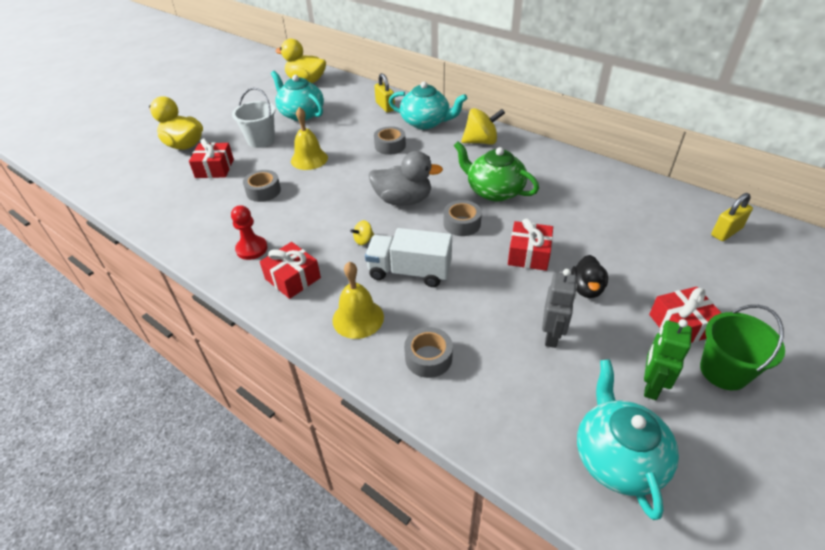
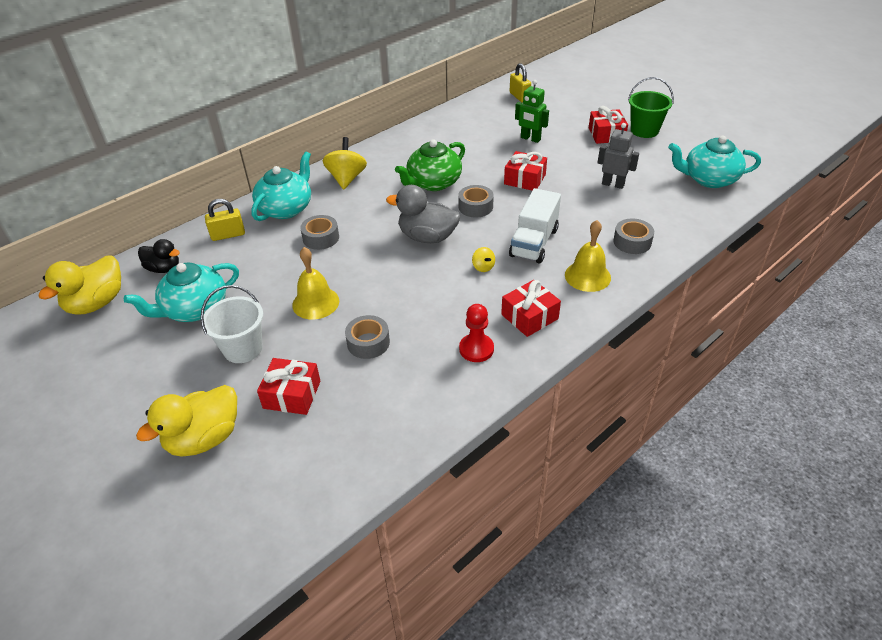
camera: 80 degrees left, 0 degrees up
(403, 200) = (427, 237): grey duck -> grey duck turned 90 degrees counterclockwise
(586, 289) = (568, 162): black duck -> black duck (164, 268)
(651, 386) = (656, 156): green robot -> green robot (530, 139)

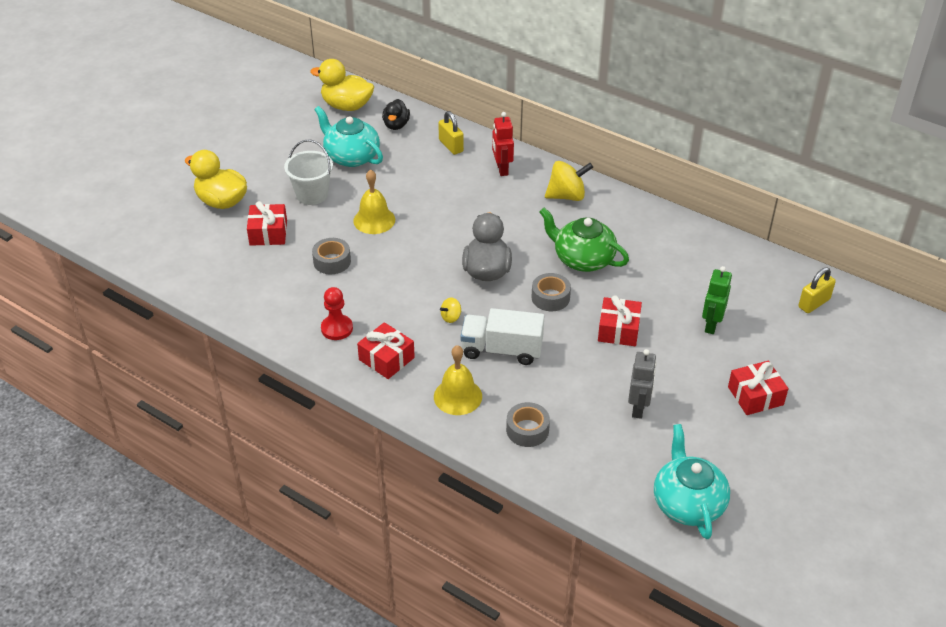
camera: 75 degrees right, 0 degrees up
(286, 208) = (502, 169): turquoise teapot -> red robot
(321, 238) = (464, 202): grey tape -> none
(644, 130) = (785, 434): green bucket -> none

